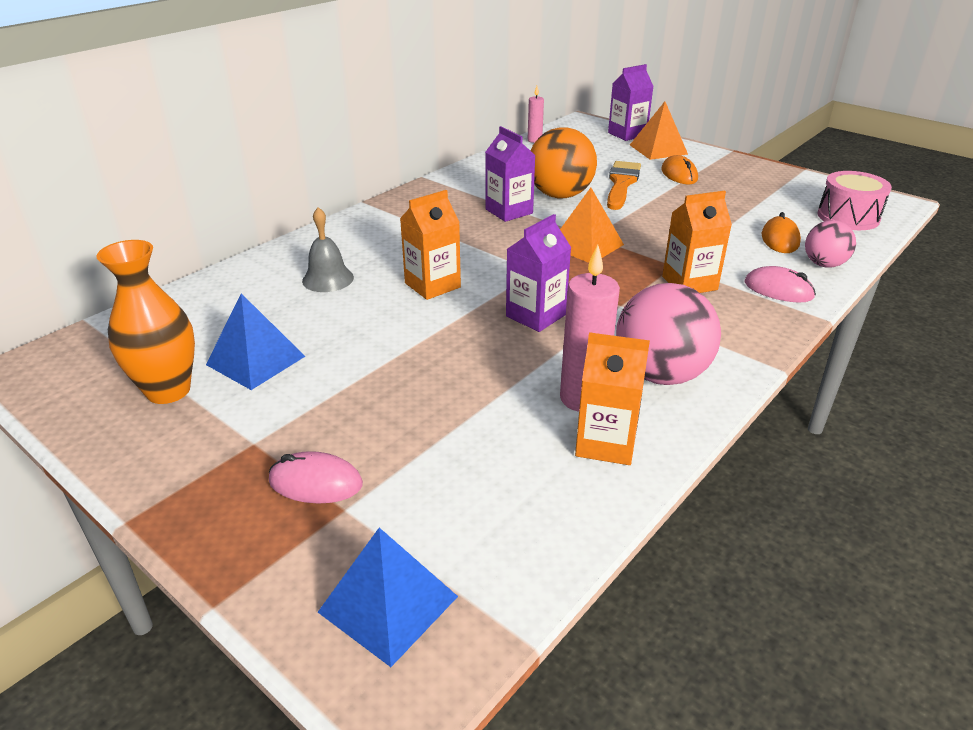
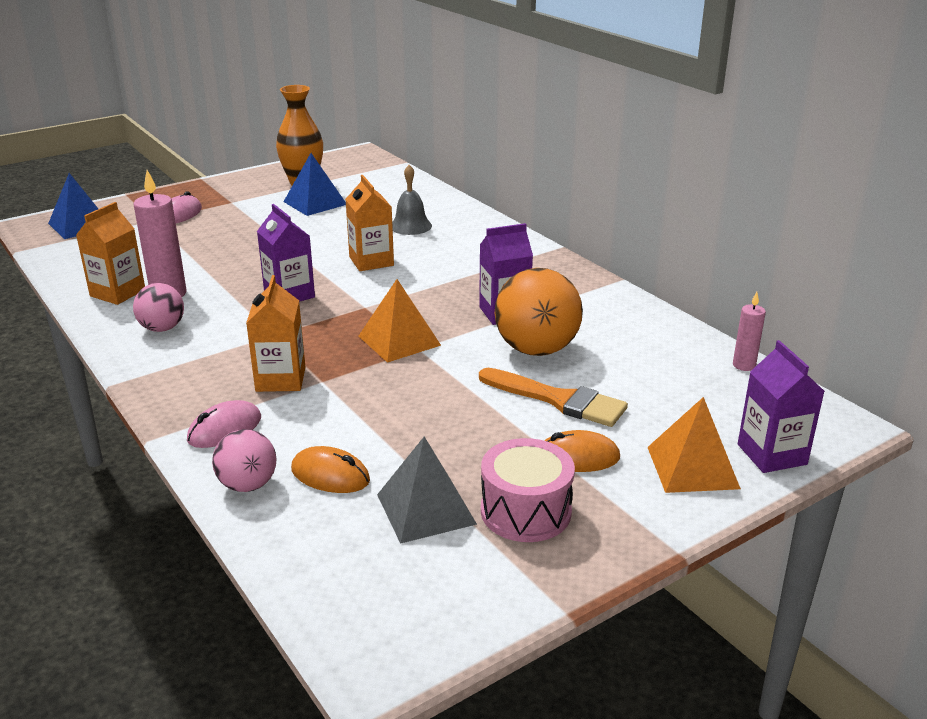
camera: 105 degrees right, 5 degrees down
(660, 375) = (162, 328): pink ball -> pink ball, size x0.58
(774, 207) = (426, 509): none -> grey pyramid
(848, 217) = (355, 572): pink drum -> pink drum (525, 511)

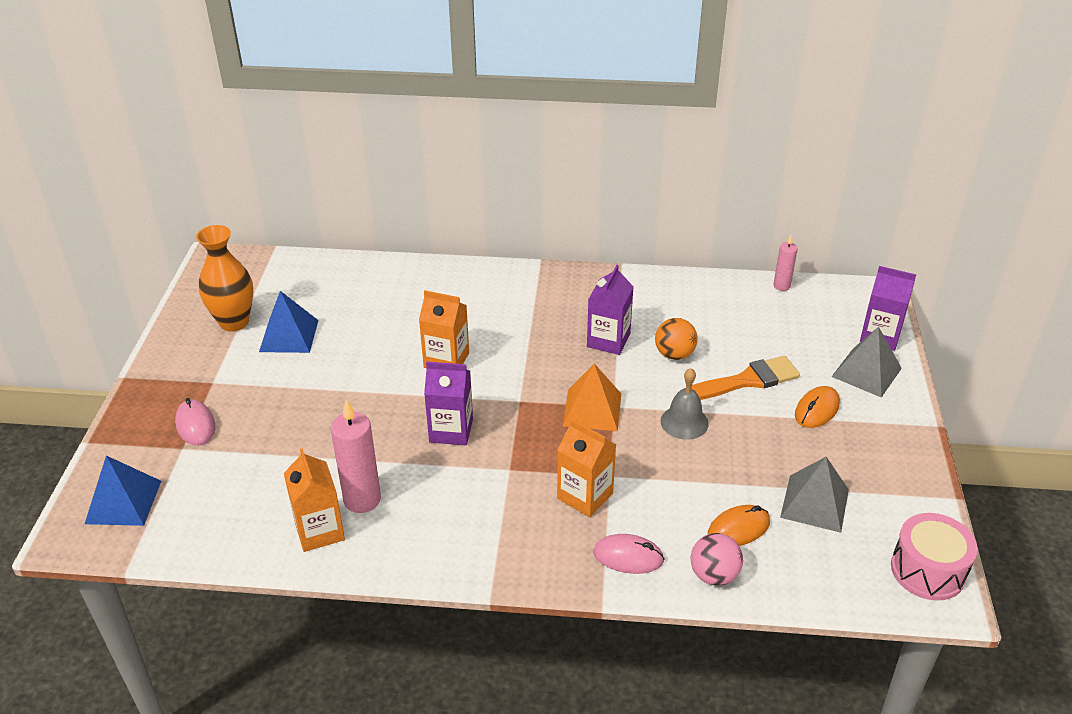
camera: 50 degrees left, 10 degrees up
(162, 328) = (425, 528): pink ball -> none
(225, 429) = (628, 557): pink mouse -> pink mouse turned 75 degrees counterclockwise
(410, 226) = (409, 309): grey bell -> grey bell (684, 422)
(525, 511) = (853, 462): pink drum -> pink drum (928, 570)
(536, 349) = (674, 354): orange ball -> orange ball, size x0.58
(692, 467) = (866, 372): orange pyramid -> grey pyramid

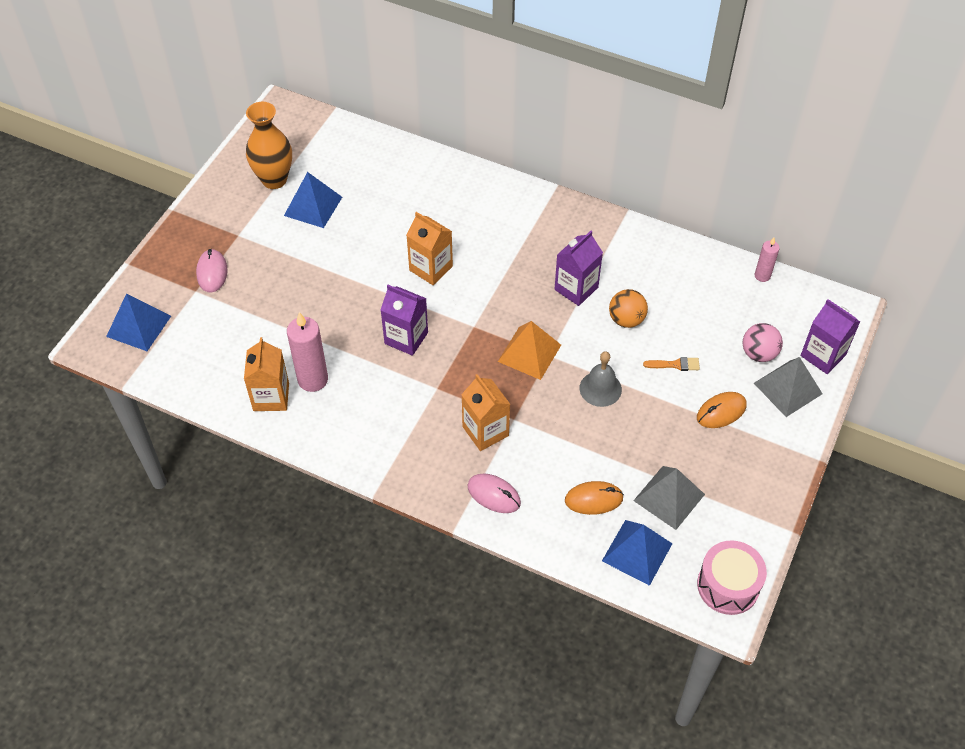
camera: 20 degrees right, 15 degrees up
(714, 575) = (553, 532): pink ball -> pink ball (758, 353)
(746, 381) = (675, 364): orange brush -> orange brush, size x0.50
(814, 567) = (637, 552): none -> blue pyramid

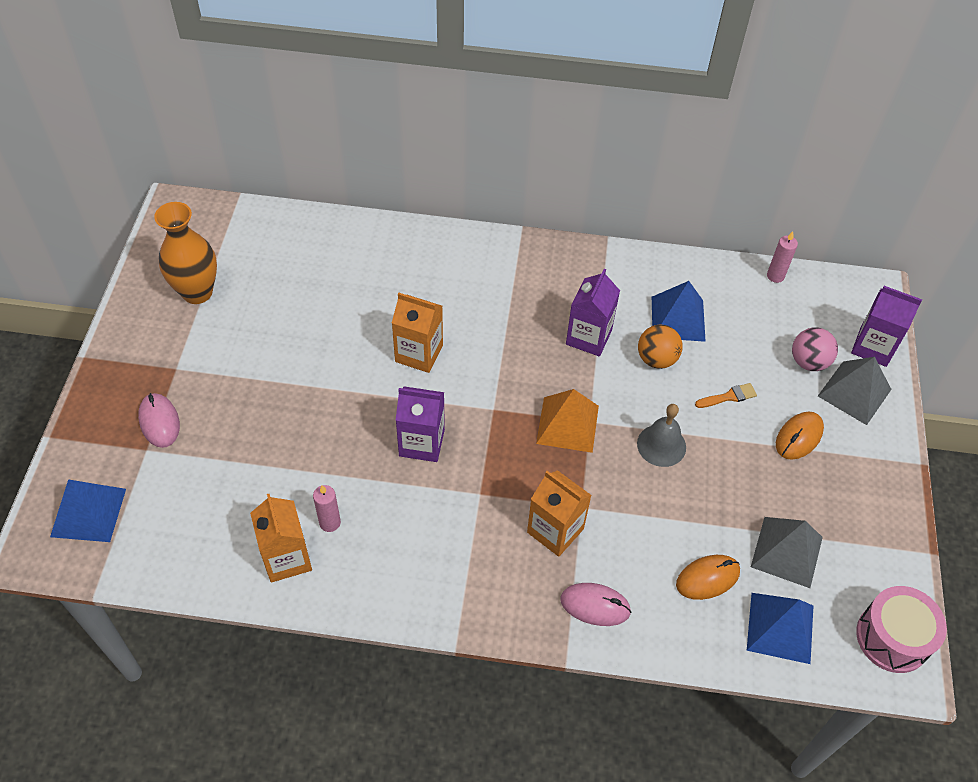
camera: 20 degrees left, 0 degrees up
(313, 206) = (254, 313): blue pyramid -> blue pyramid (678, 319)
(313, 379) = (330, 523): pink candle -> pink candle, size x0.56

